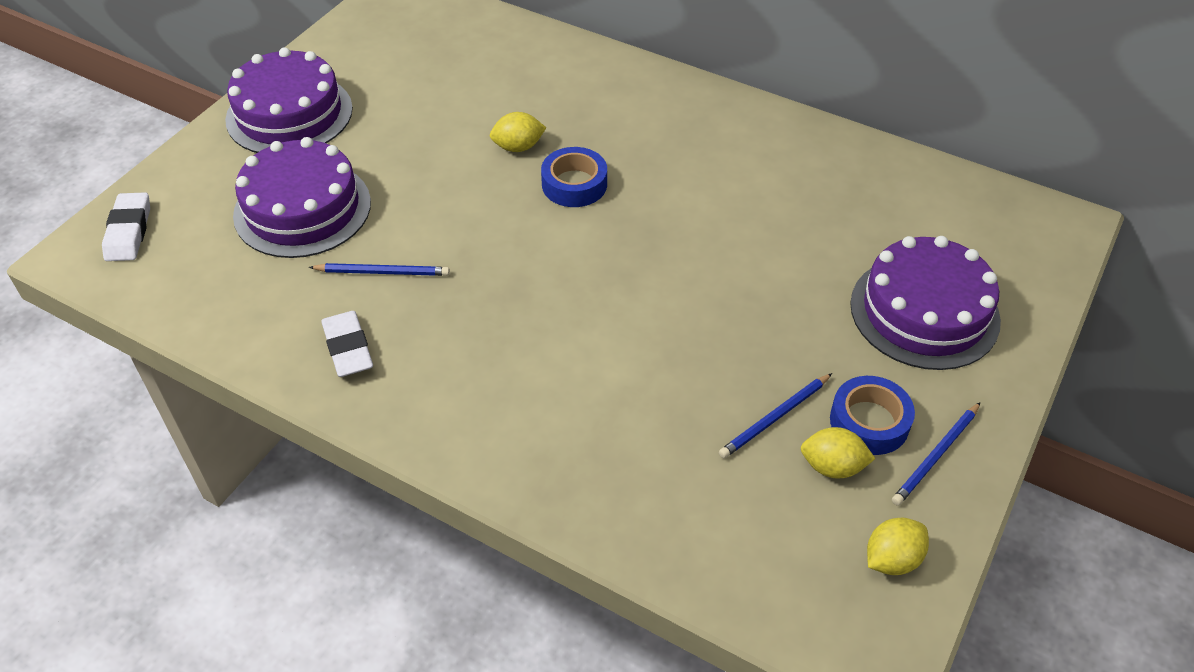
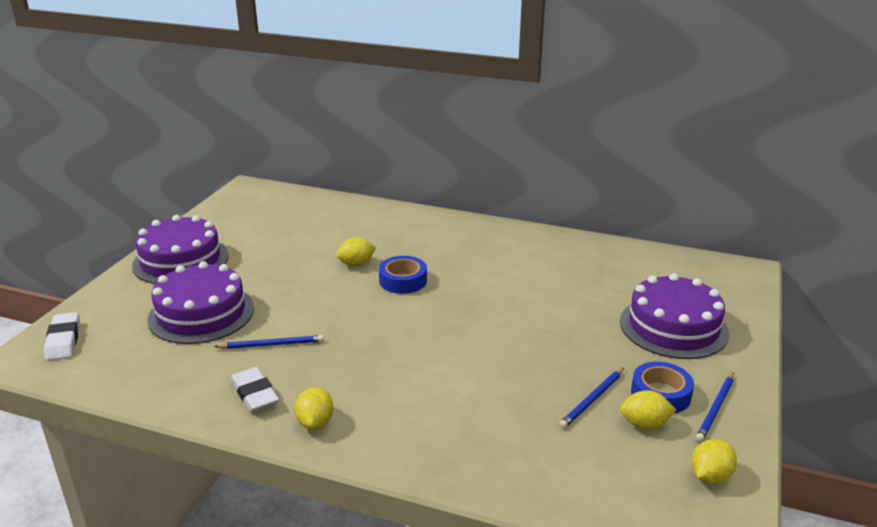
camera: 10 degrees left, 20 degrees down
(414, 403) = (315, 422): none -> yellow lemon

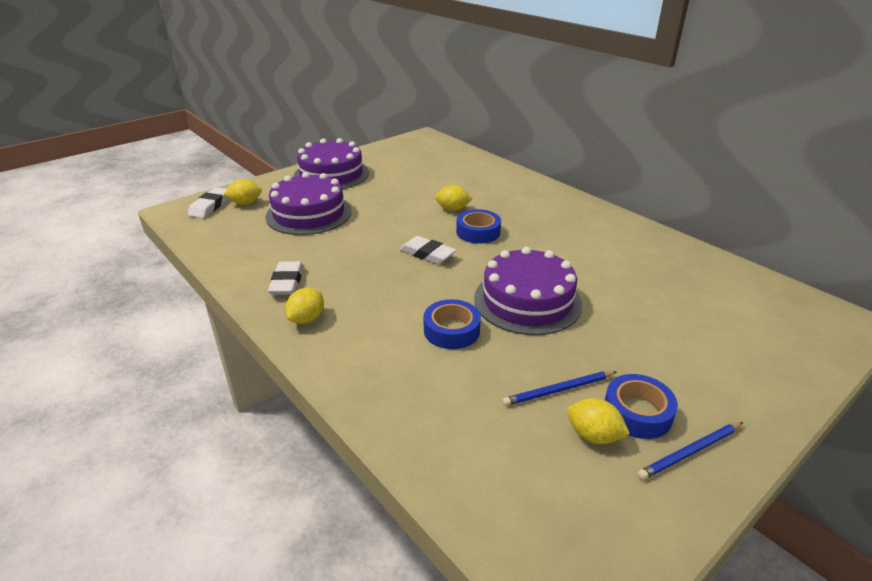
camera: 30 degrees right, 5 degrees up
(272, 345) = (333, 250): blue pencil -> none
(374, 318) = (427, 254): none -> white eraser
(463, 382) = (451, 330): none -> blue tape
(673, 327) = (710, 351): purple cake -> purple cake (527, 301)
(710, 476) = (622, 522): yellow lemon -> yellow lemon (245, 203)

